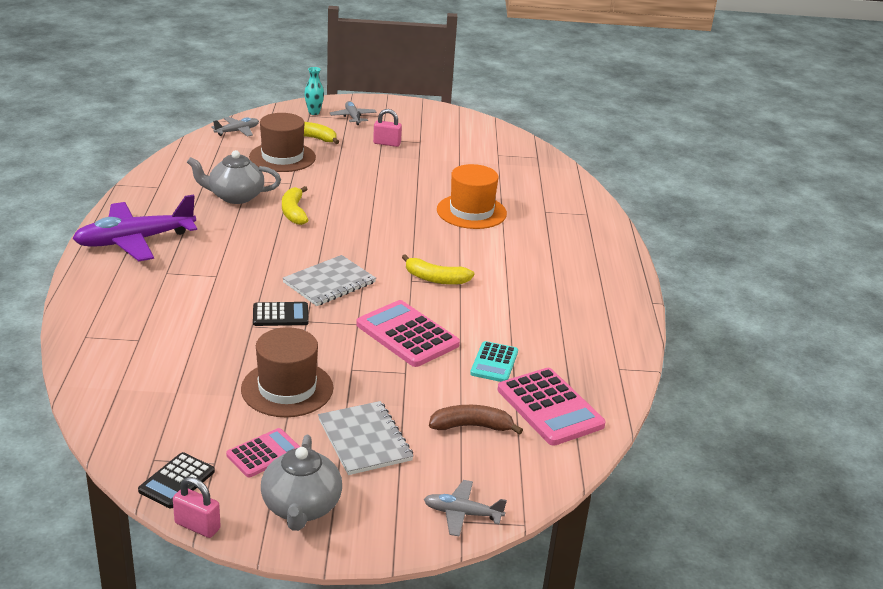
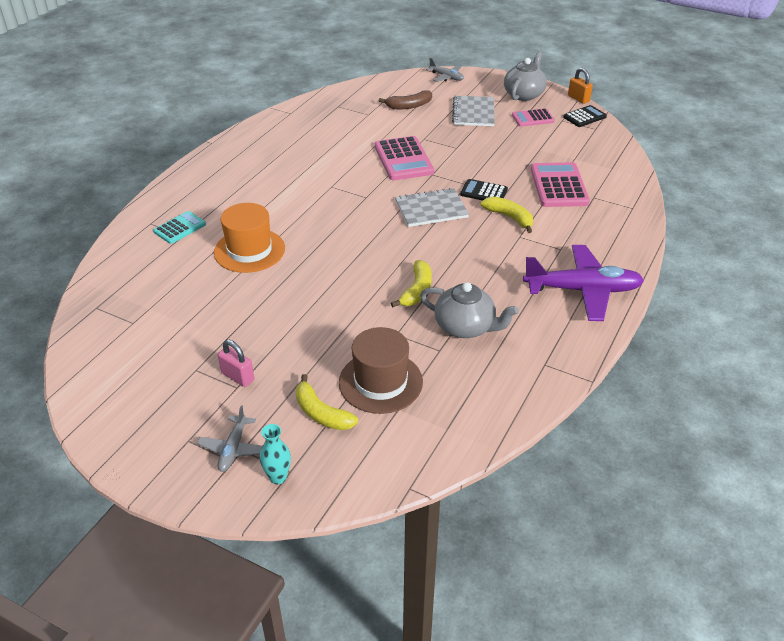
camera: 150 degrees left, 10 degrees up
(197, 526) = (578, 98): pink padlock -> orange padlock
(237, 131) = (410, 456): grey plane -> none
(287, 388) = (503, 145): brown hat -> none
(435, 279) = (346, 194): yellow banana -> yellow banana (509, 217)
(471, 426) = (409, 106): brown banana -> brown banana turned 45 degrees counterclockwise
(494, 363) = (363, 132): turquoise calculator -> turquoise calculator (180, 228)
(550, 407) = (356, 104): pink calculator -> pink calculator (559, 186)

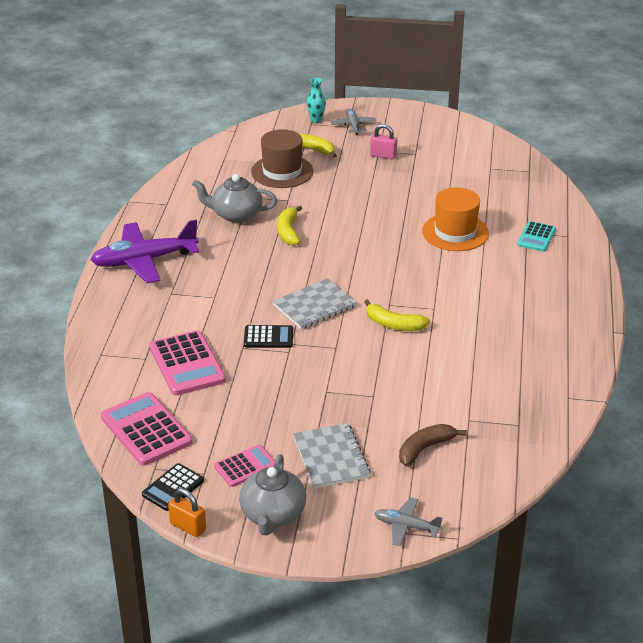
camera: 160 degrees right, 5 degrees down
(403, 159) = (379, 359): pink calculator -> pink calculator (146, 430)
(509, 217) = (230, 314): yellow banana -> yellow banana (394, 324)

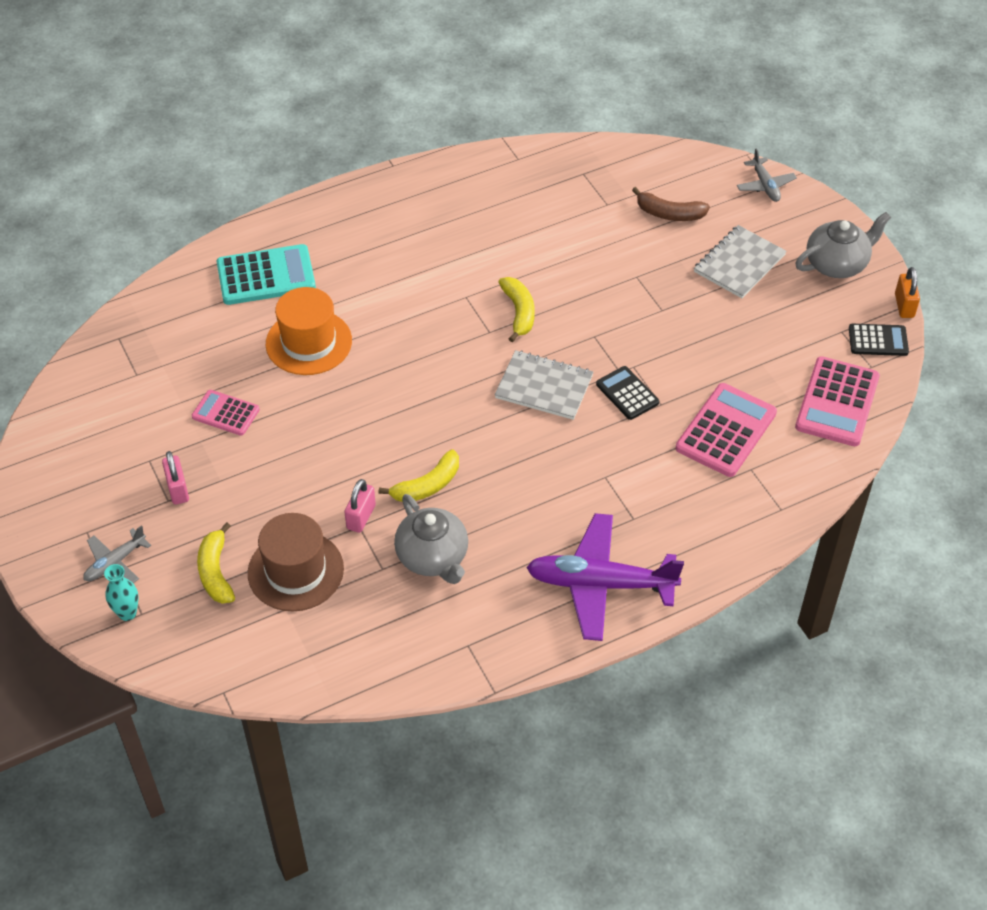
camera: 125 degrees left, 15 degrees up
(144, 261) = (600, 584): purple plane -> purple plane turned 150 degrees clockwise
(245, 466) = (806, 310): pink calculator -> pink calculator (225, 413)
(293, 202) = (361, 517): none -> pink padlock
(536, 237) = (266, 276): turquoise calculator -> turquoise calculator, size x1.69

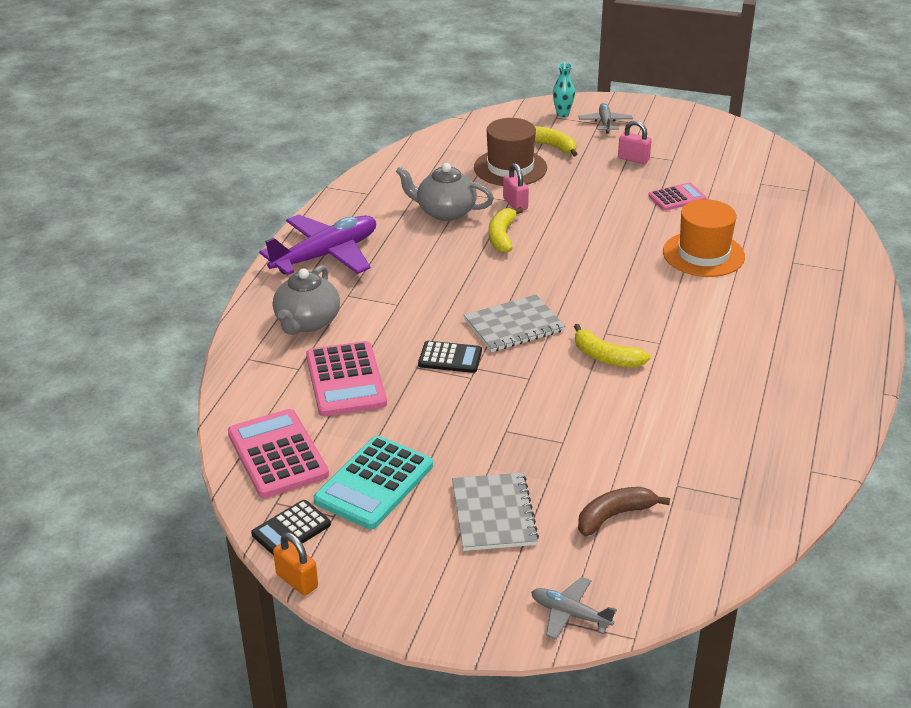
camera: 135 degrees right, 15 degrees down
(266, 276) = (803, 268): turquoise calculator -> turquoise calculator (374, 483)
(837, 264) = (405, 578): grey teapot -> grey teapot (307, 322)

